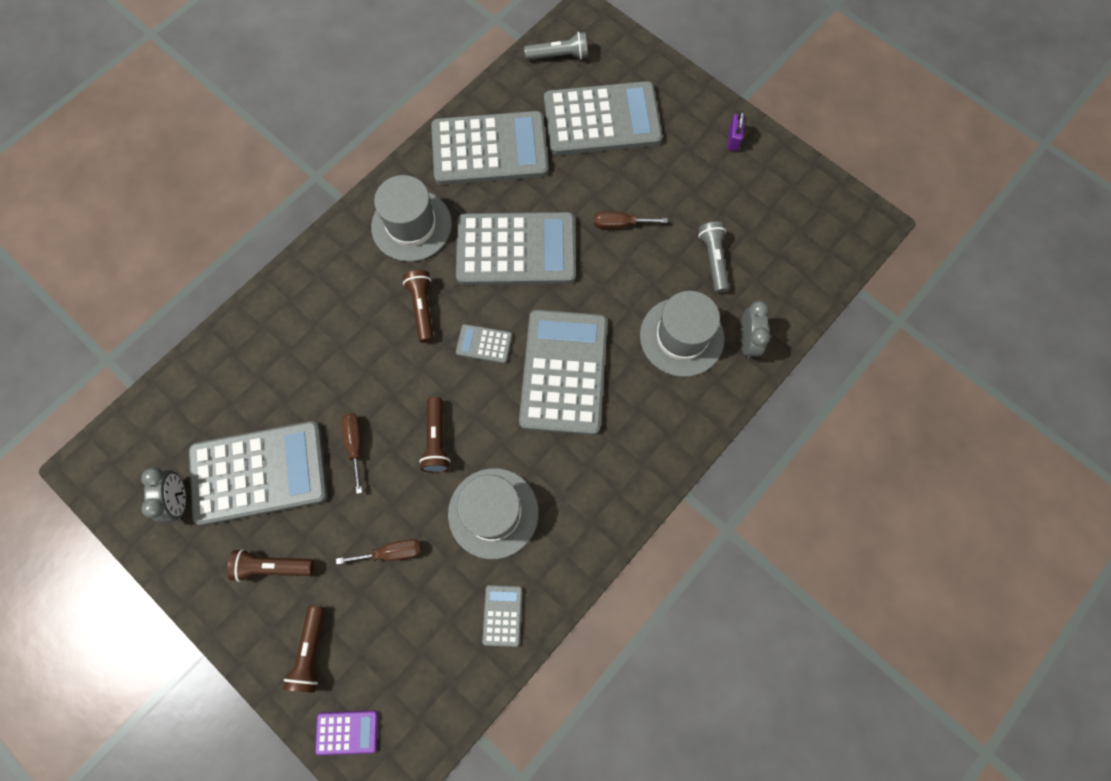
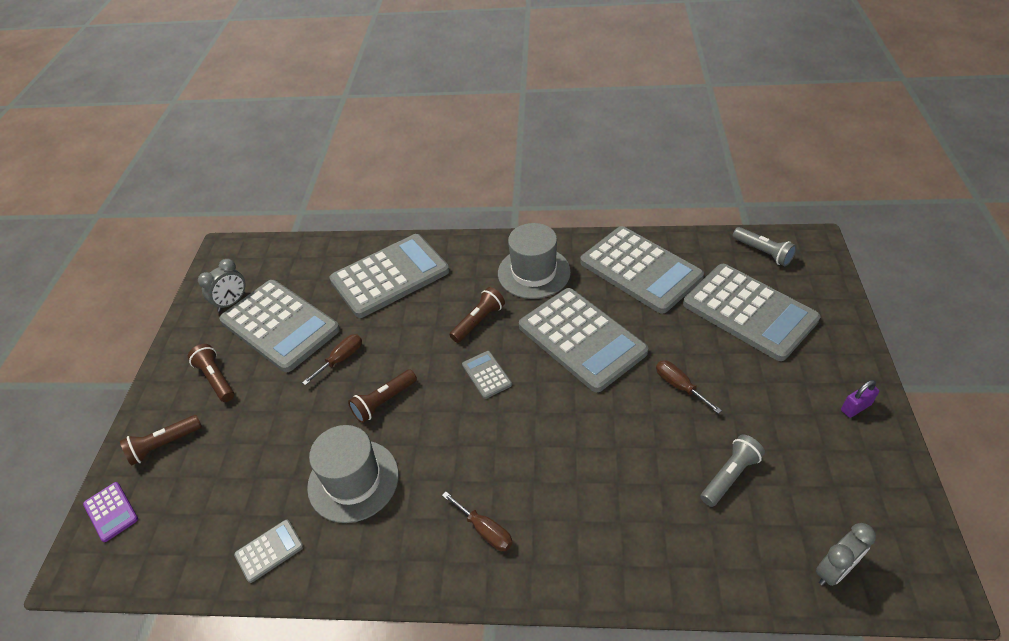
camera: 55 degrees right, 25 degrees down
(392, 552) = (273, 438): brown screwdriver -> brown screwdriver (485, 530)
(564, 372) = (514, 441): grey calculator -> grey calculator (390, 276)
(681, 337) = (632, 504): grey hat -> none
(747, 341) = (686, 563): grey clock -> grey clock (834, 570)

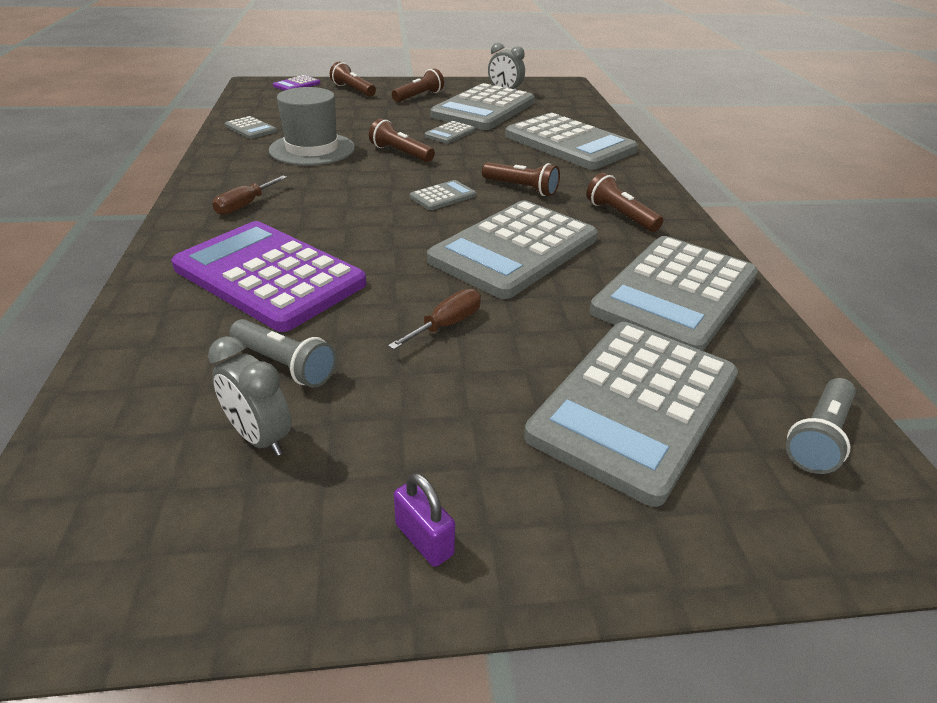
camera: 75 degrees right, 10 degrees down
(341, 359) = (450, 133): brown screwdriver -> grey calculator
(534, 272) = (620, 215): grey hat -> brown flashlight
(617, 496) = (269, 276): none -> purple calculator
(834, 570) = (94, 462): grey clock -> grey clock (260, 437)

